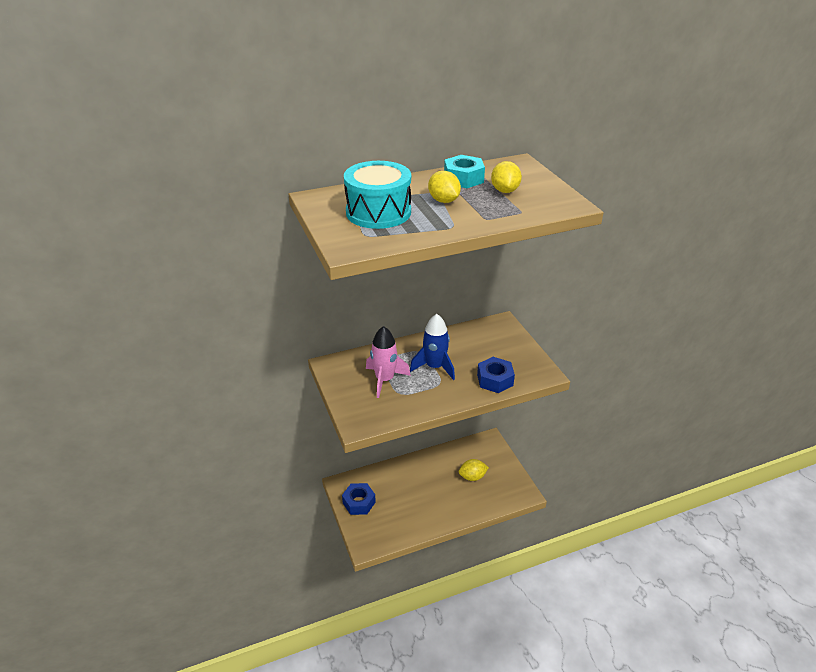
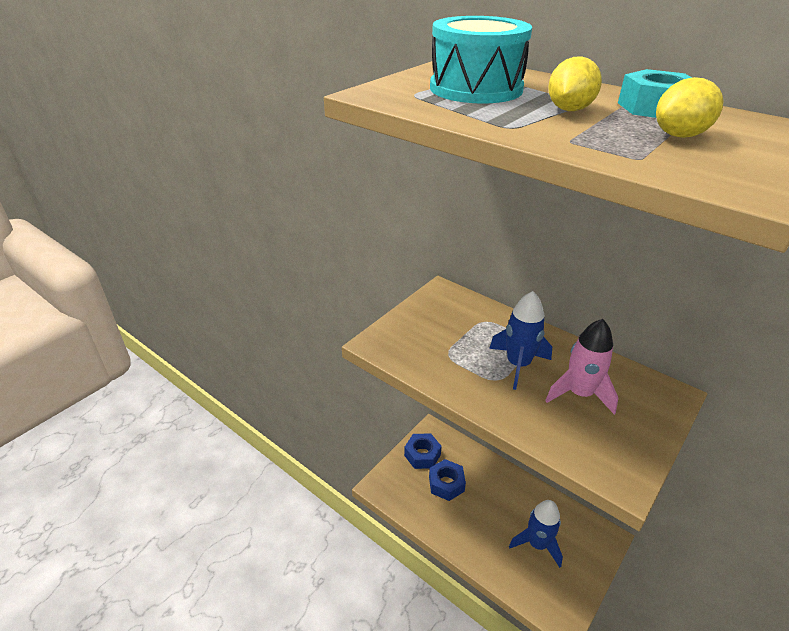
camera: 60 degrees right, 0 degrees up
(384, 380) = (457, 335): pink rocket -> pink rocket (579, 394)
(472, 477) = (537, 544): yellow lemon -> blue rocket
(495, 380) = (553, 429): blue nut -> blue nut (446, 484)

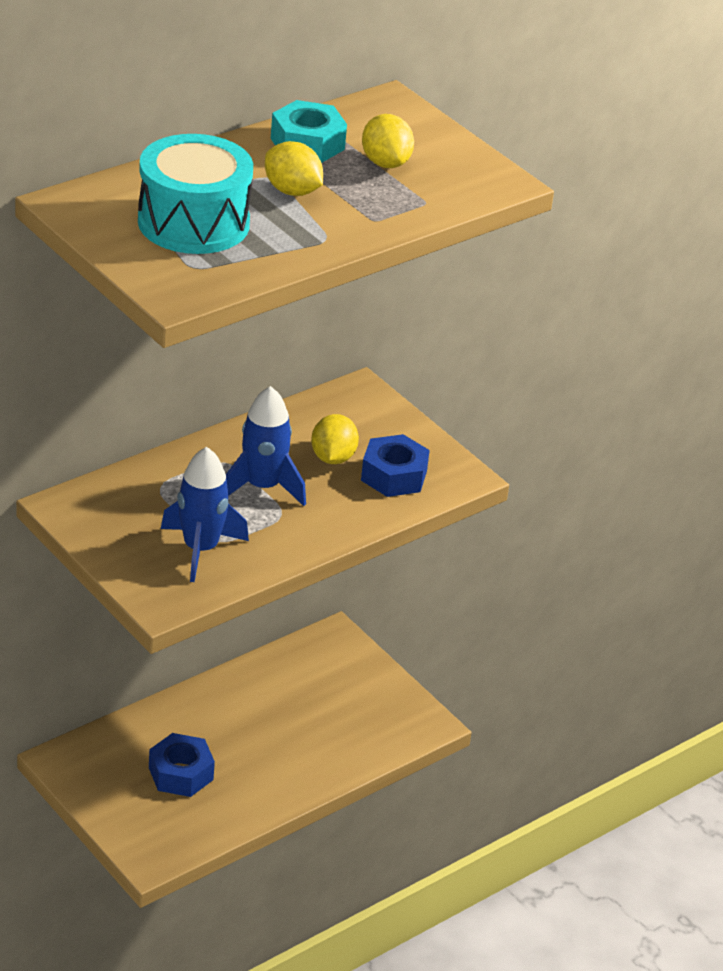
camera: 80 degrees left, 0 degrees up
(422, 455) = (110, 786): blue nut -> blue nut (394, 476)
(537, 544) = (320, 709): blue rocket -> blue rocket (200, 549)
(579, 394) = (333, 458): pink rocket -> yellow lemon

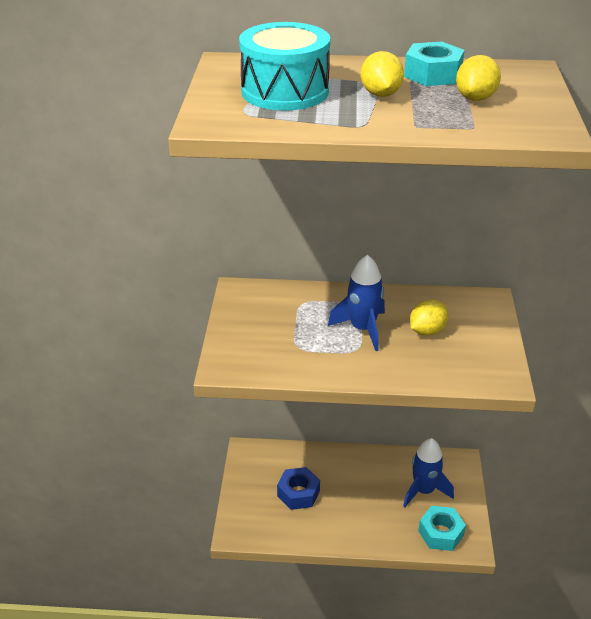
camera: 45 degrees right, 0 degrees up
(200, 549) = (282, 347): blue rocket -> blue rocket (424, 491)
(386, 728) = (441, 533): none -> turquoise nut
(394, 476) = (456, 359): blue nut -> none

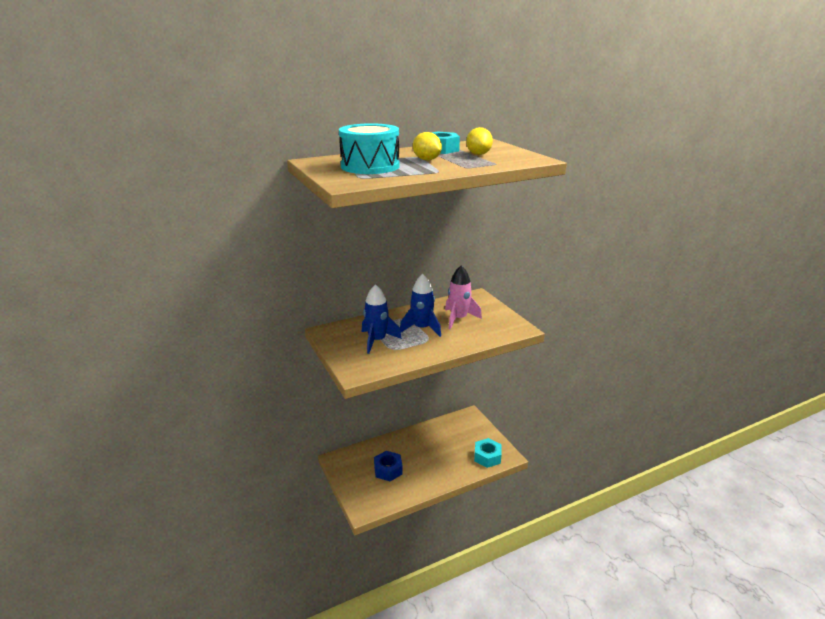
camera: 30 degrees left, 10 degrees down
(424, 491) = (461, 438): blue rocket -> blue rocket (377, 341)
(427, 331) = (458, 319): yellow lemon -> pink rocket

